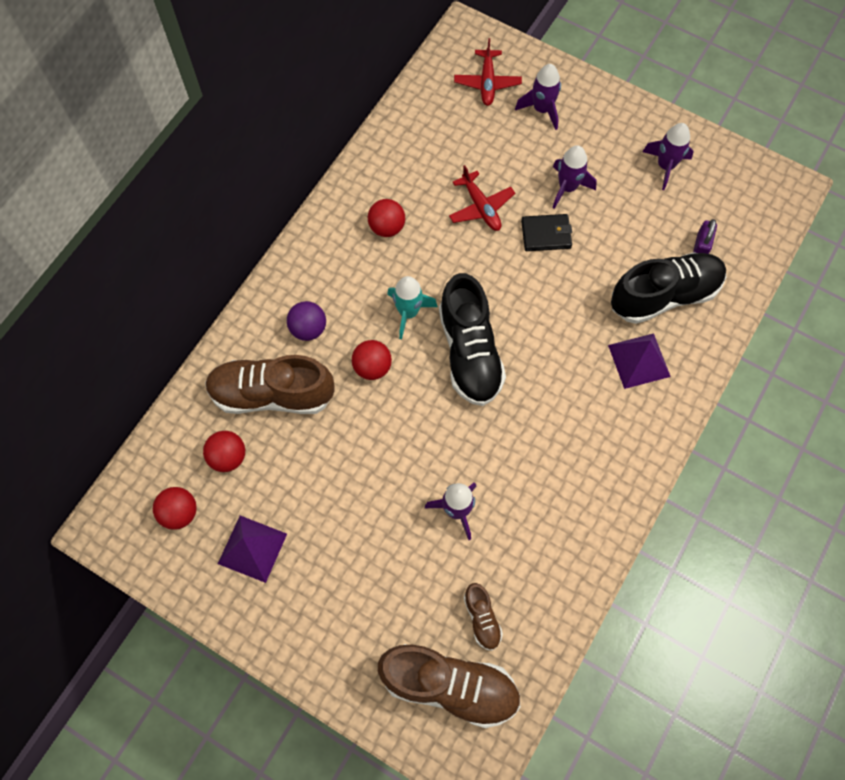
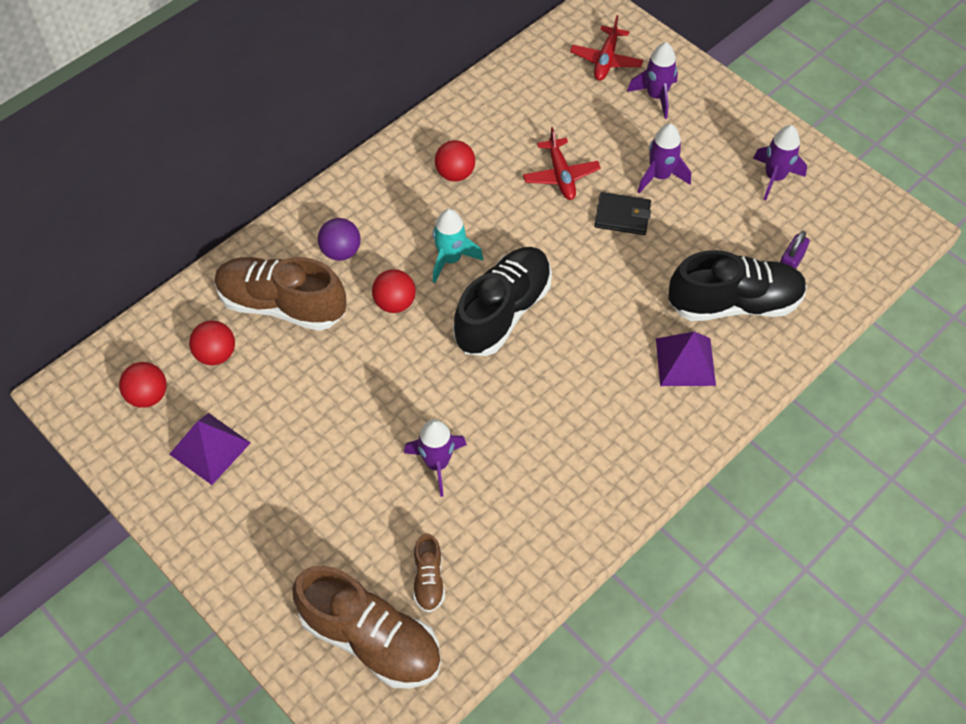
camera: 15 degrees right, 10 degrees down
(470, 352) = (503, 312): black shoe -> black shoe turned 150 degrees counterclockwise

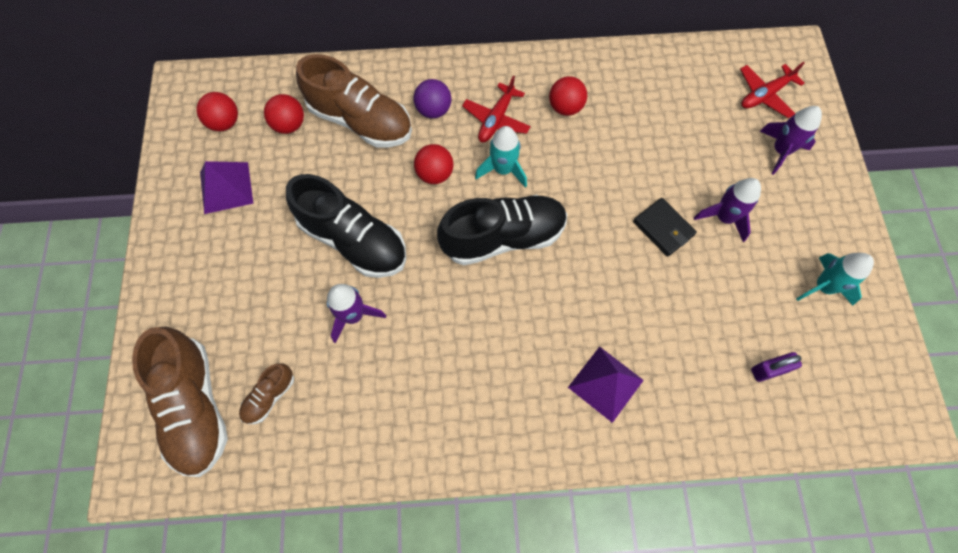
camera: 40 degrees right, 10 degrees up
(282, 305) = (360, 121): brown shoe -> brown shoe turned 150 degrees clockwise
(561, 175) = (644, 163): red plane -> red plane (496, 119)
(734, 303) = (690, 366): black shoe -> black shoe (353, 240)
(774, 177) = (823, 287): purple rocket -> turquoise rocket

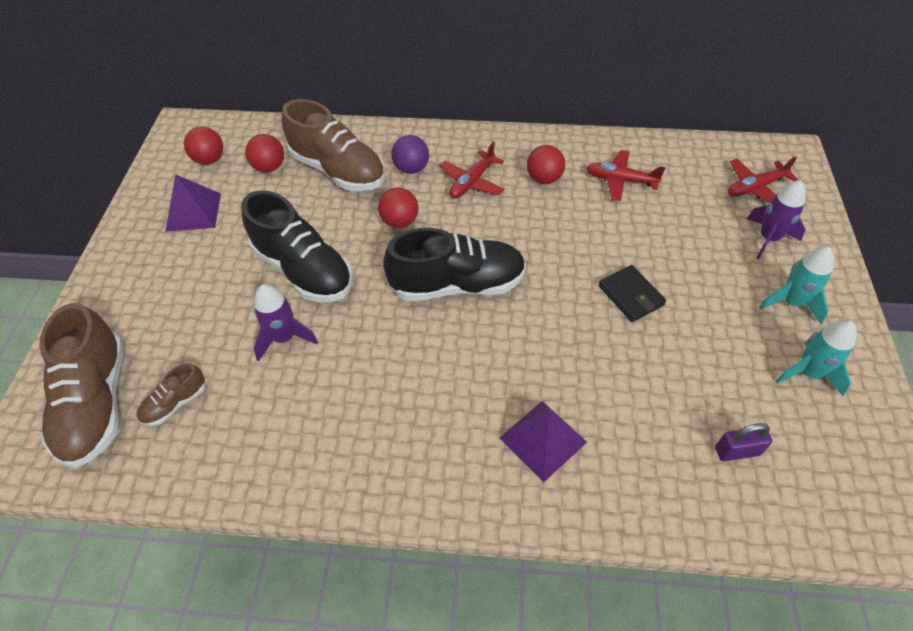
camera: 10 degrees right, 15 degrees down
(503, 169) = (469, 225): turquoise rocket -> turquoise rocket (791, 302)
(638, 101) = (620, 180): none -> red plane
(724, 218) = (699, 293): purple rocket -> none

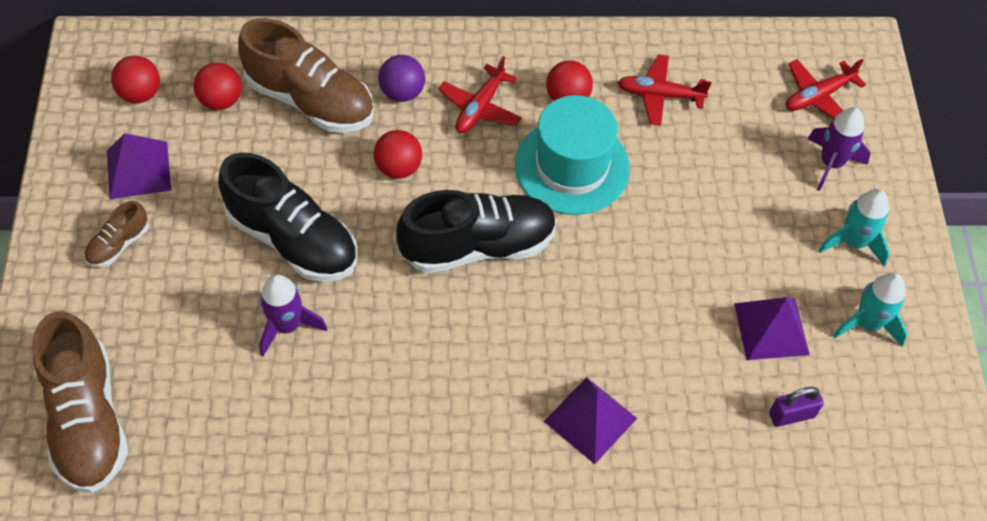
camera: 10 degrees left, 5 degrees up
(175, 403) = (179, 413): brown shoe -> brown shoe (119, 244)
(543, 228) = (572, 166): none -> turquoise hat
(630, 295) = (677, 246): black wallet -> none
(716, 371) = (771, 329): none -> purple pyramid

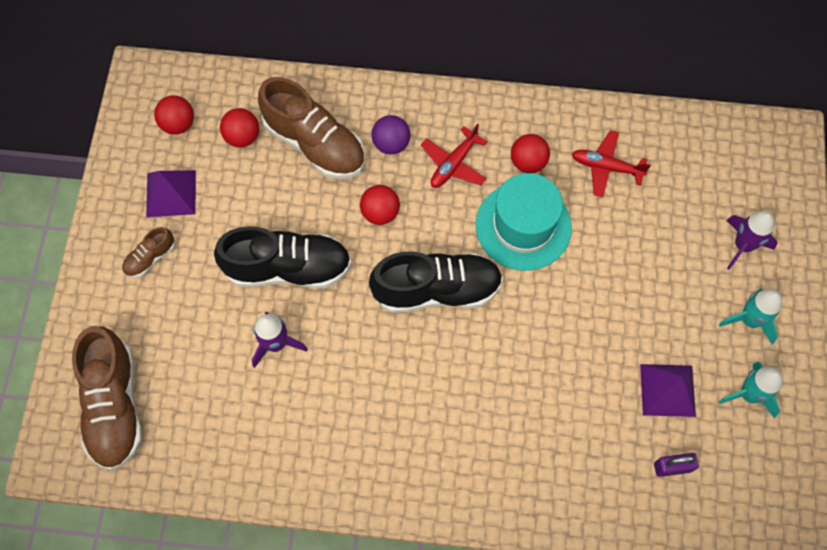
camera: 10 degrees right, 10 degrees up
(293, 239) = (288, 268): black shoe -> black shoe turned 45 degrees counterclockwise
(590, 419) = (508, 452): purple pyramid -> none
(818, 96) = (742, 181): red plane -> none

